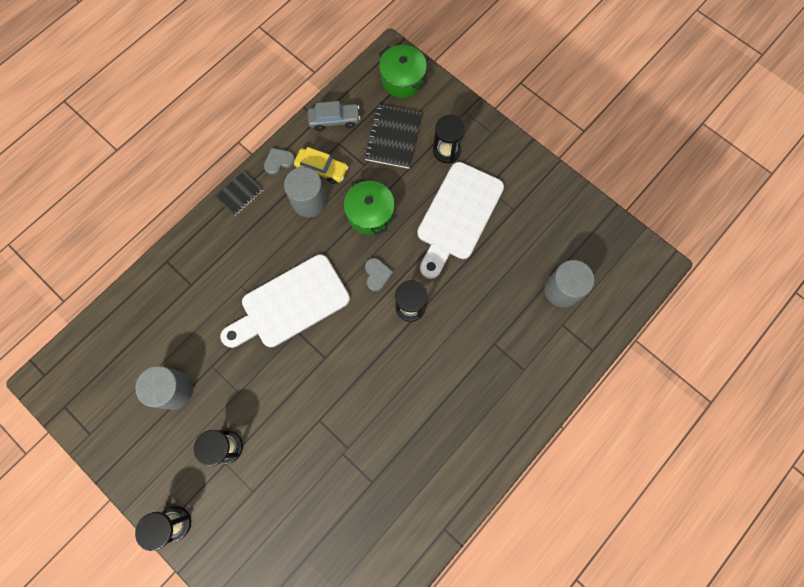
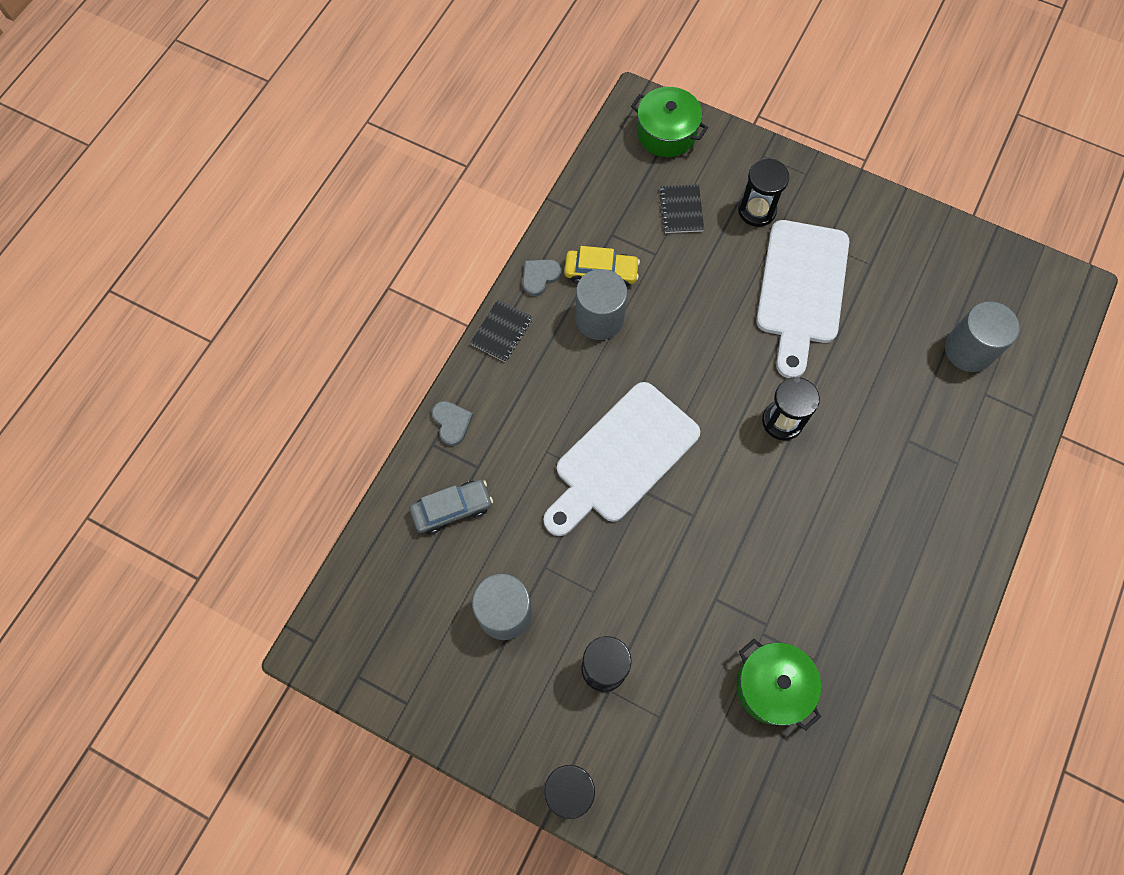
camera: 15 degrees left, 5 degrees down
(334, 120) = (595, 206): grey car -> grey car (452, 509)
(370, 213) = (686, 314): green pot -> green pot (772, 686)
(377, 275) = (723, 390): grey heart -> grey heart (452, 423)
(393, 137) = (681, 210): black notebook -> black notebook, size x0.62

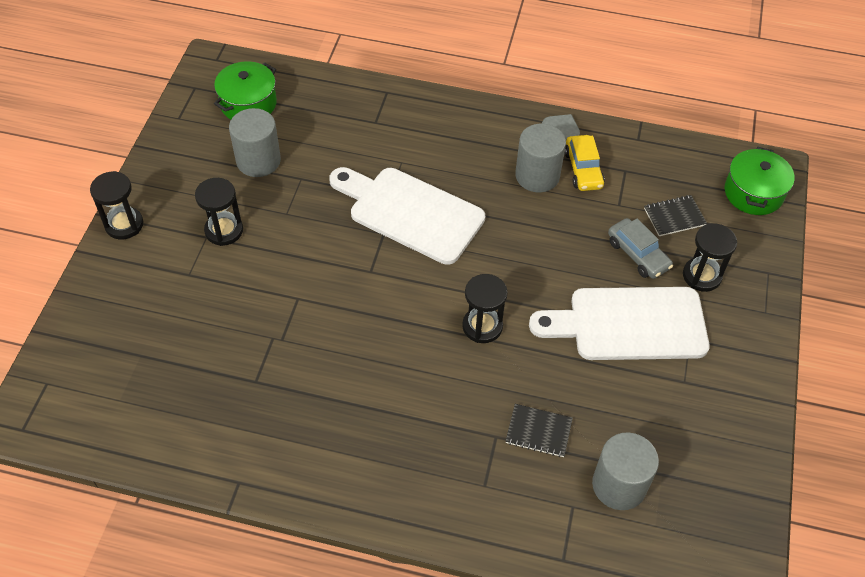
camera: 75 degrees right, 15 degrees down
(452, 423) = (408, 100): grey heart -> none
(452, 509) = (336, 114): grey car -> grey car (638, 254)
(501, 331) = (500, 114): black notebook -> black notebook (538, 431)
(772, 686) = (227, 351): green pot -> green pot (248, 103)

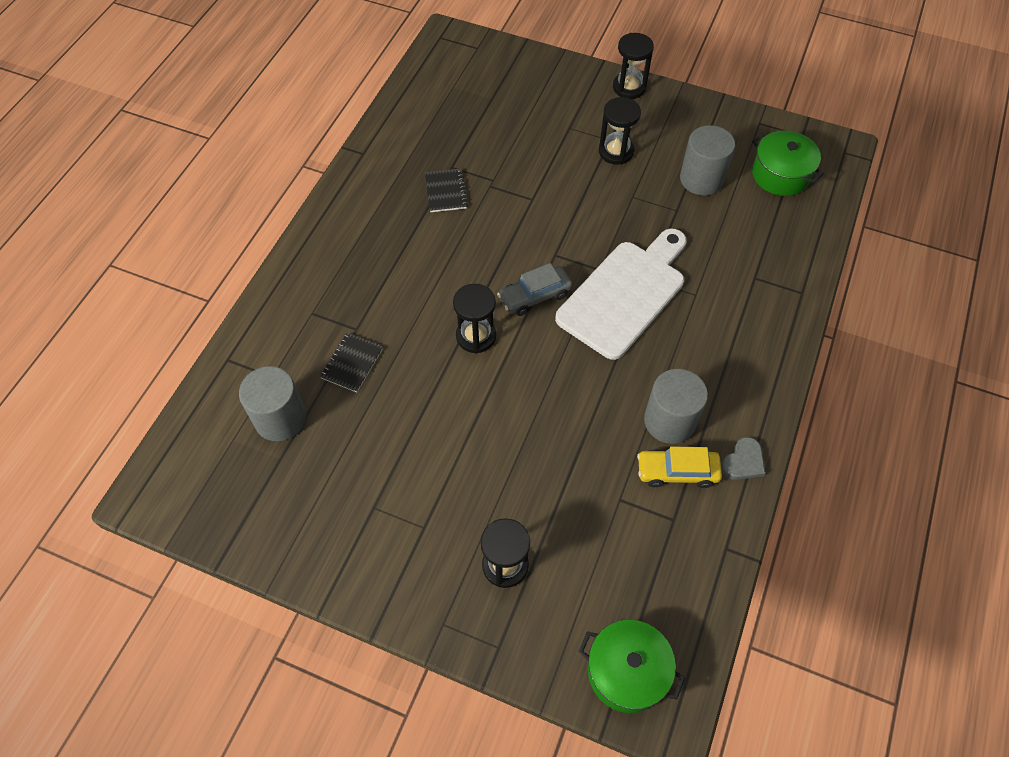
camera: 100 degrees right, 5 degrees up
(629, 324) = (454, 470): white cutting board -> none
(638, 254) = (544, 502): grey car -> grey car (534, 296)
(674, 217) = (596, 558): black notebook -> black notebook (445, 191)

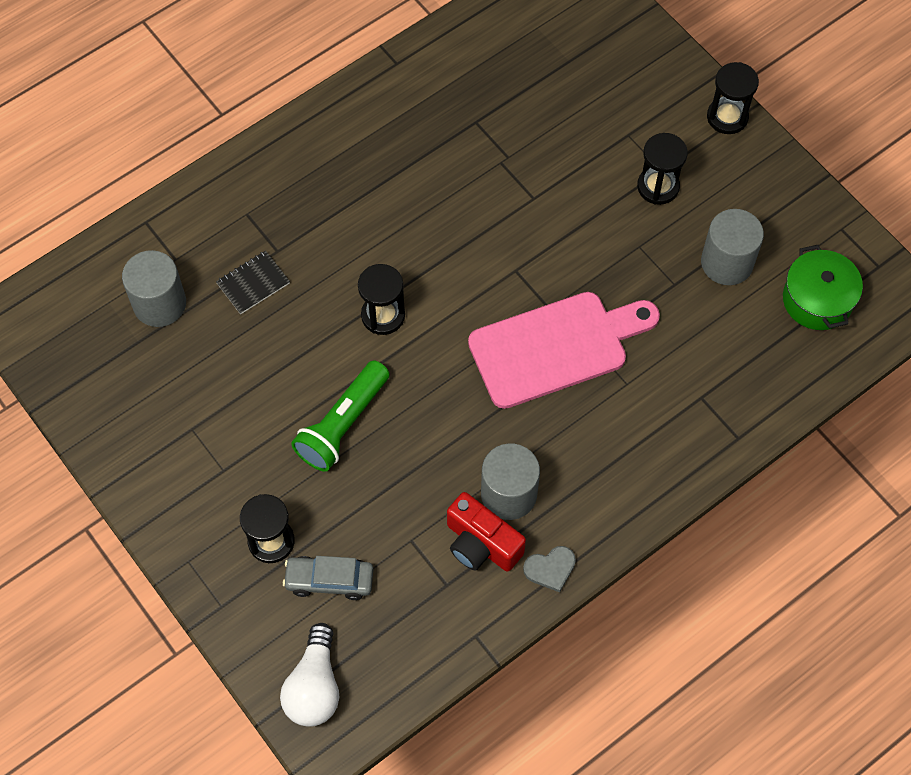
camera: 30 degrees right, 5 degrees up
(445, 191) = (452, 147): black notebook -> none
(500, 436) = (342, 425): none -> green flashlight
(534, 296) = (466, 303): grey car -> grey car (329, 580)
(625, 294) = (556, 347): white cutting board -> pink cutting board
(627, 671) = (314, 687): green pot -> white light bulb
(677, 472) = (481, 544): yellow car -> red camera

